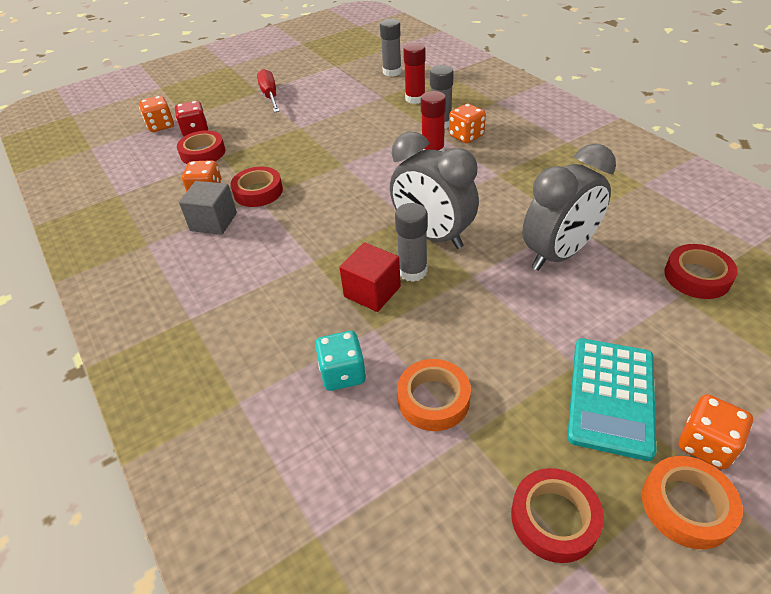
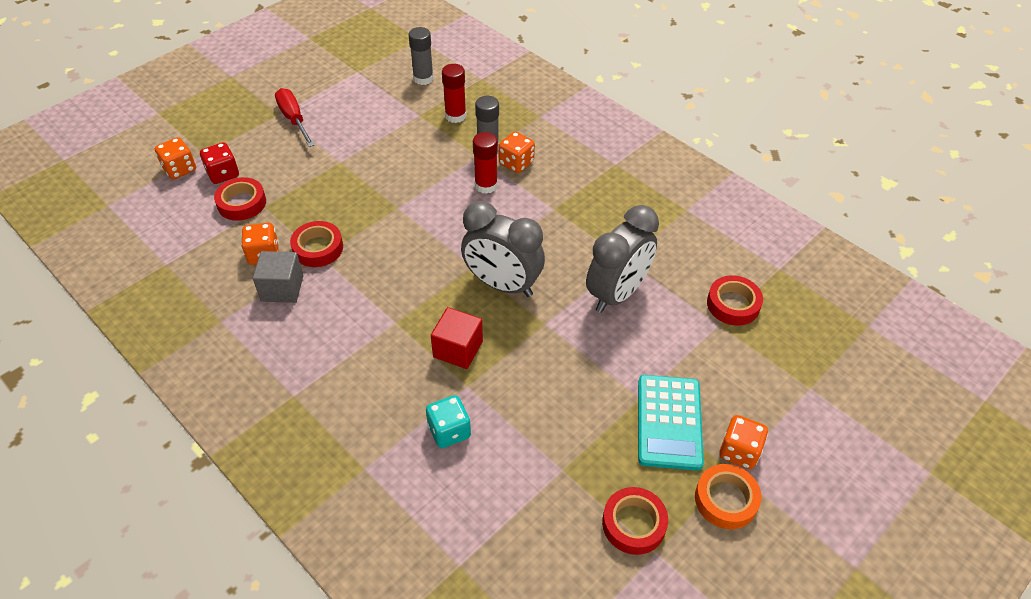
camera: 15 degrees left, 5 degrees up
(412, 271) = (490, 324): grey glue stick -> none
(433, 399) = (530, 443): orange tape -> none

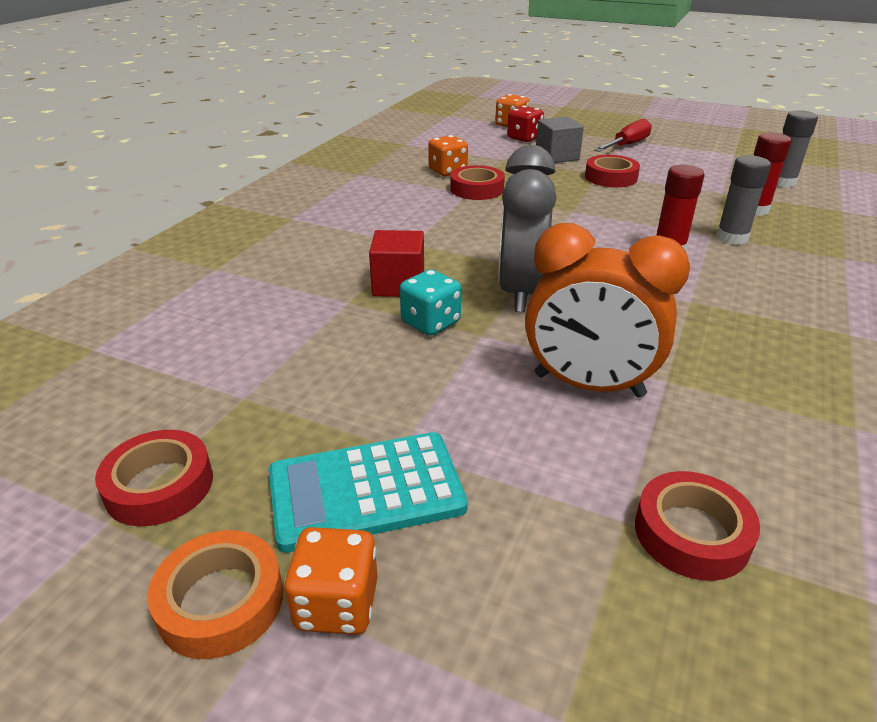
camera: 70 degrees right, 15 degrees down
(242, 203) = (498, 151): red tape -> red tape (611, 177)
(282, 288) = (414, 186): grey cube -> grey cube (557, 156)
(449, 431) = (278, 304): turquoise dice -> turquoise dice (430, 322)
(516, 163) = (734, 259): orange dice -> none
(617, 294) = (588, 386): grey clock -> orange clock

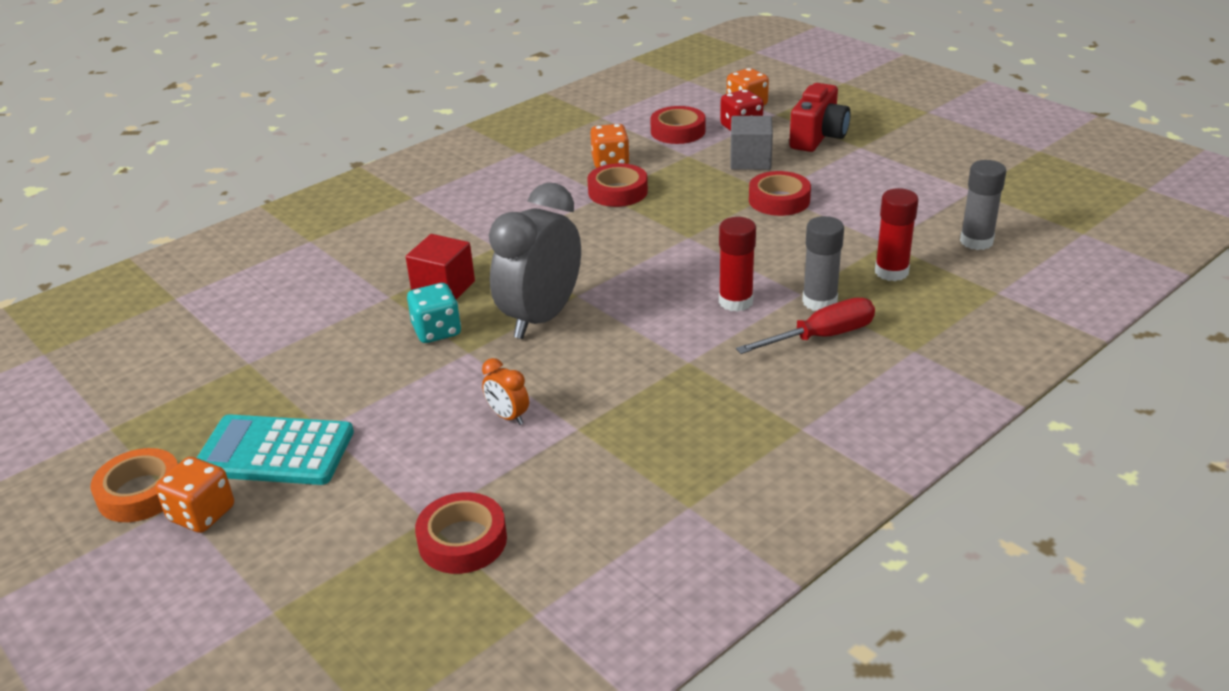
camera: 25 degrees right, 0 degrees up
(159, 485) = (153, 412): red tape -> red tape (678, 131)
(587, 137) = (818, 137): none -> red camera
(588, 386) = (508, 416): orange clock -> orange clock, size x0.42
(627, 145) = (851, 157): red screwdriver -> red screwdriver (821, 337)

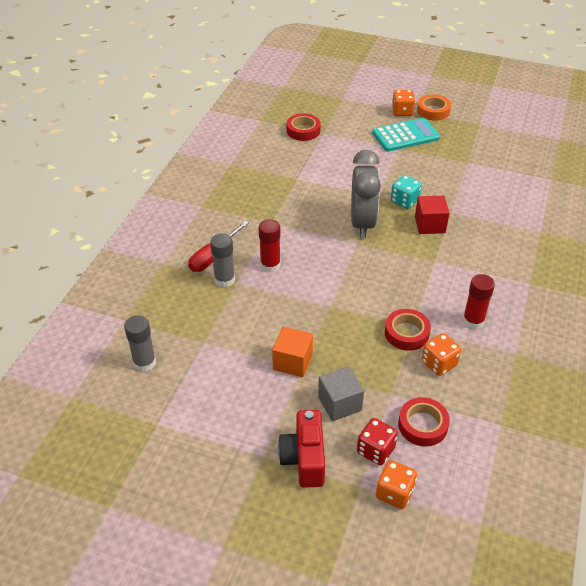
camera: 150 degrees right, 10 degrees up
(508, 416) = (330, 174): orange clock -> none
(779, 200) = (292, 362): red tape -> orange cube
(891, 272) = (191, 316): red glue stick -> red glue stick (473, 321)

